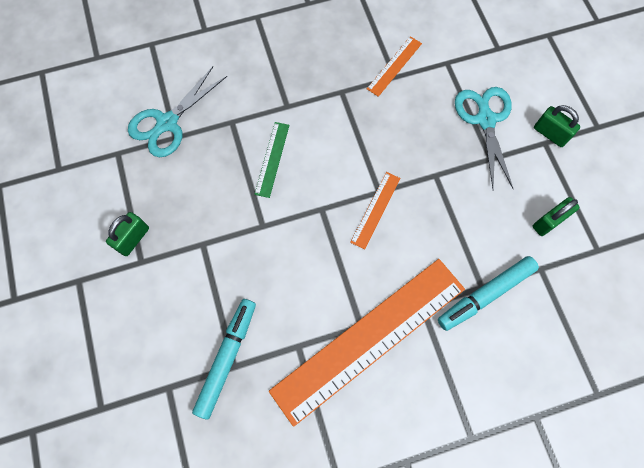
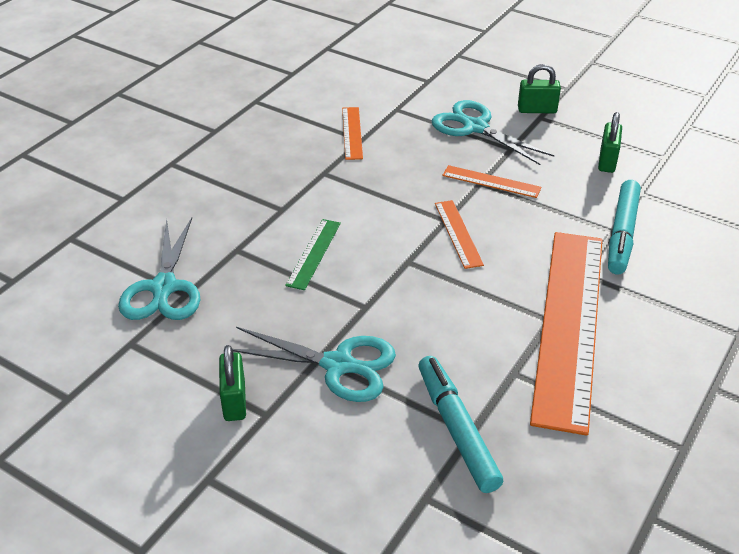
camera: 40 degrees left, 30 degrees down
(207, 258) = (338, 365): none -> turquoise scissors
(272, 159) = (314, 253): green ruler -> green ruler turned 45 degrees clockwise
(444, 180) = (491, 181): none -> orange ruler

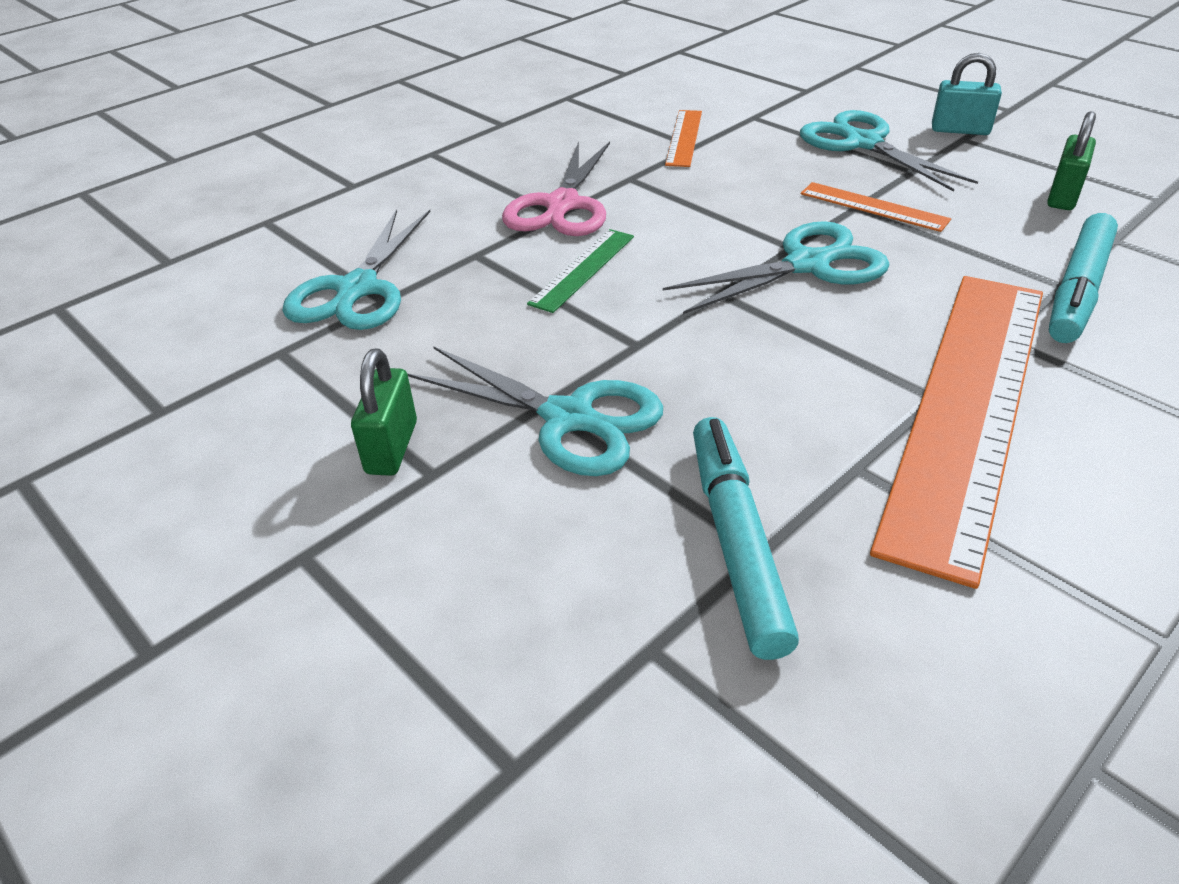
camera: 15 degrees right, 0 degrees up
(283, 201) = (562, 205): none -> pink scissors
(458, 233) = (807, 265): orange ruler -> turquoise scissors
(537, 110) = (960, 130): green padlock -> turquoise padlock

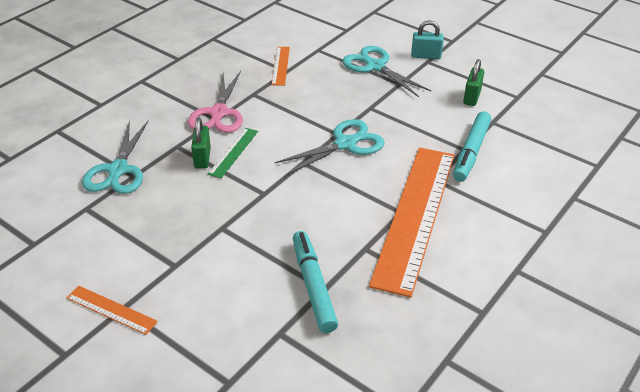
camera: 10 degrees left, 0 degrees up
(392, 447) = (153, 254): green padlock -> green padlock (202, 158)
(568, 418) = (234, 234): turquoise scissors -> none
(873, 207) = (379, 107): orange ruler -> orange ruler (111, 310)

